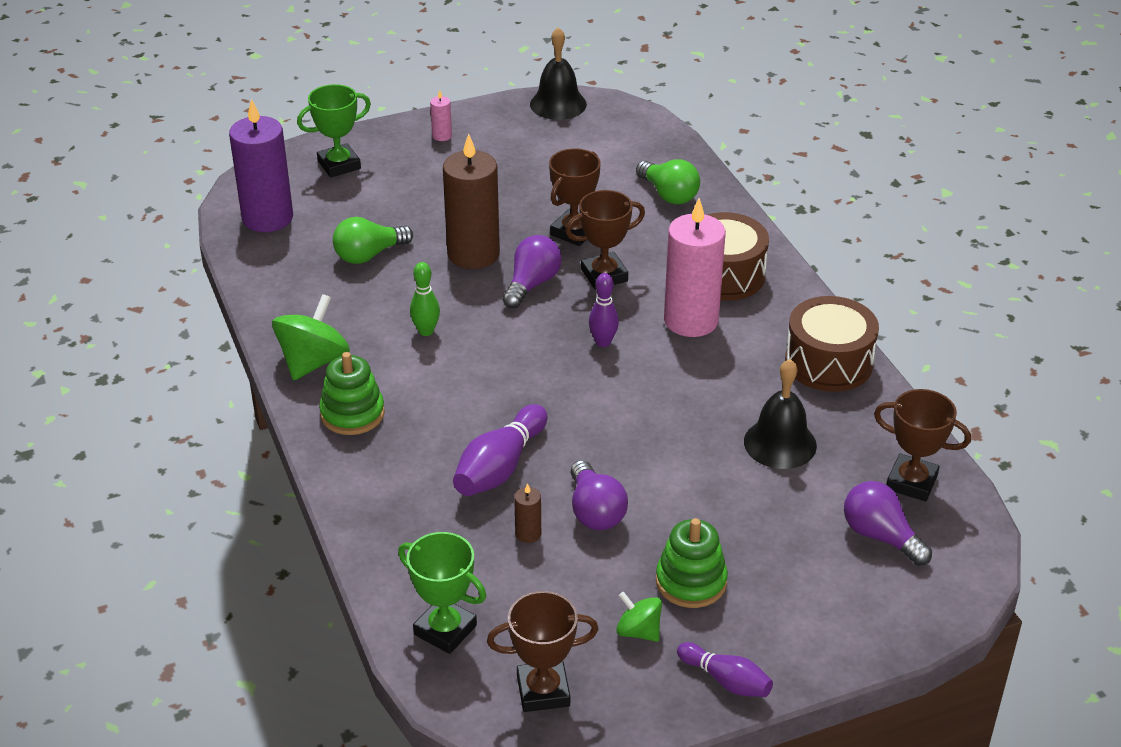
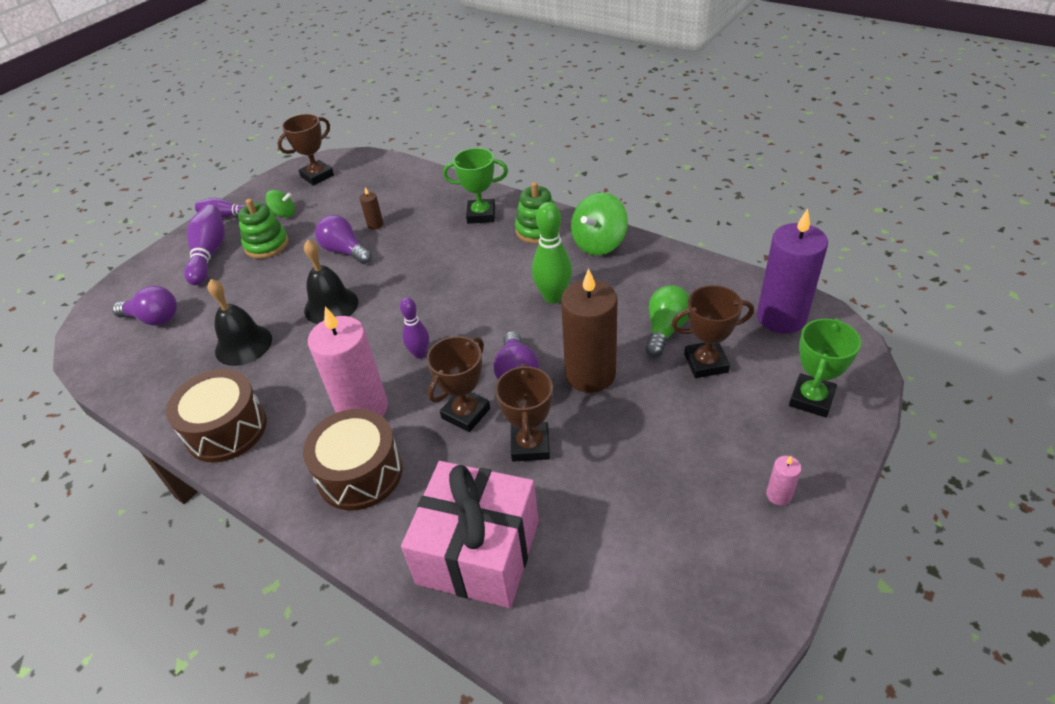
camera: 150 degrees right, 5 degrees up
(313, 362) = (599, 243): green spinning top -> green spinning top turned 45 degrees clockwise
(426, 331) = (553, 297): green bowling pin -> green bowling pin, size x1.60
(445, 630) = (383, 174): green trophy -> green trophy (481, 215)
(500, 467) = (420, 246): purple bowling pin -> purple bowling pin (209, 254)
(558, 104) = (727, 638): black bell -> black bell (331, 306)
(668, 194) = (478, 552): green light bulb -> pink gift
(911, 482) = (136, 363): brown trophy -> brown trophy (706, 363)

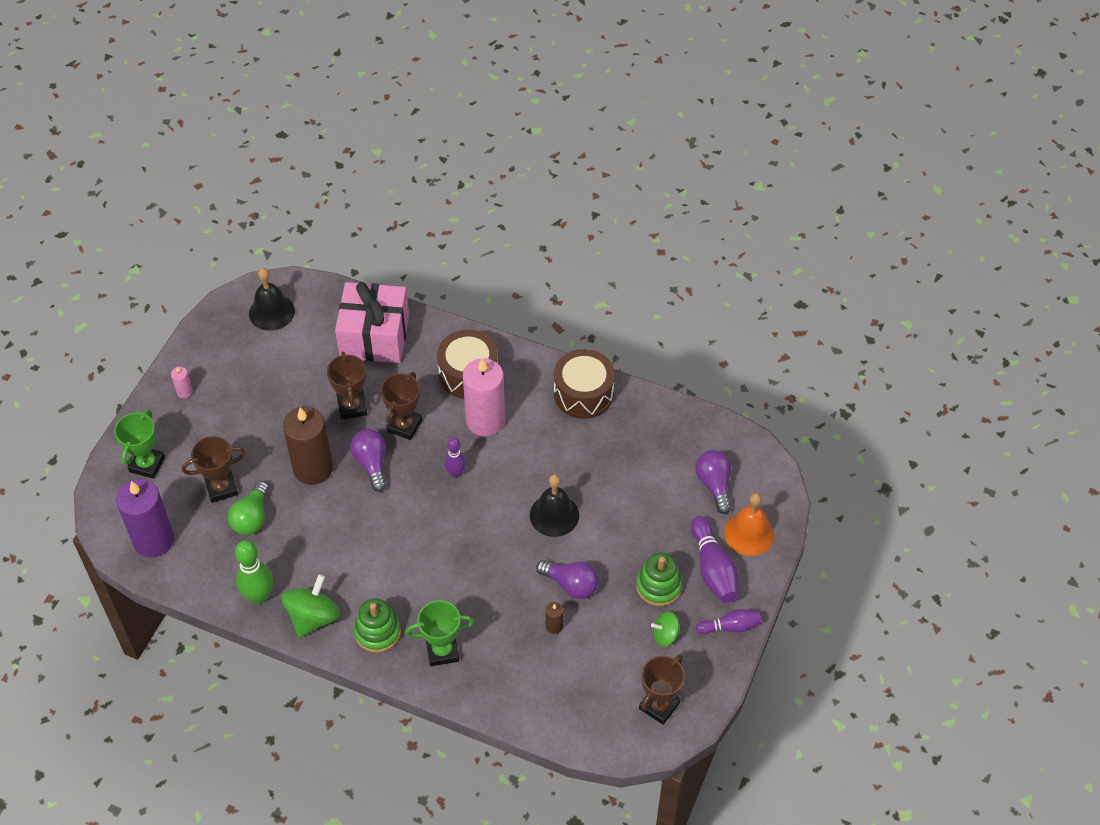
camera: 165 degrees right, 10 degrees up
(154, 319) = (714, 485): purple light bulb -> purple light bulb turned 75 degrees clockwise
(156, 277) = (749, 533): none -> orange bell
(243, 345) = (613, 467): black bell -> black bell (271, 312)
(553, 297) = (351, 544): green bowling pin -> green bowling pin (259, 596)

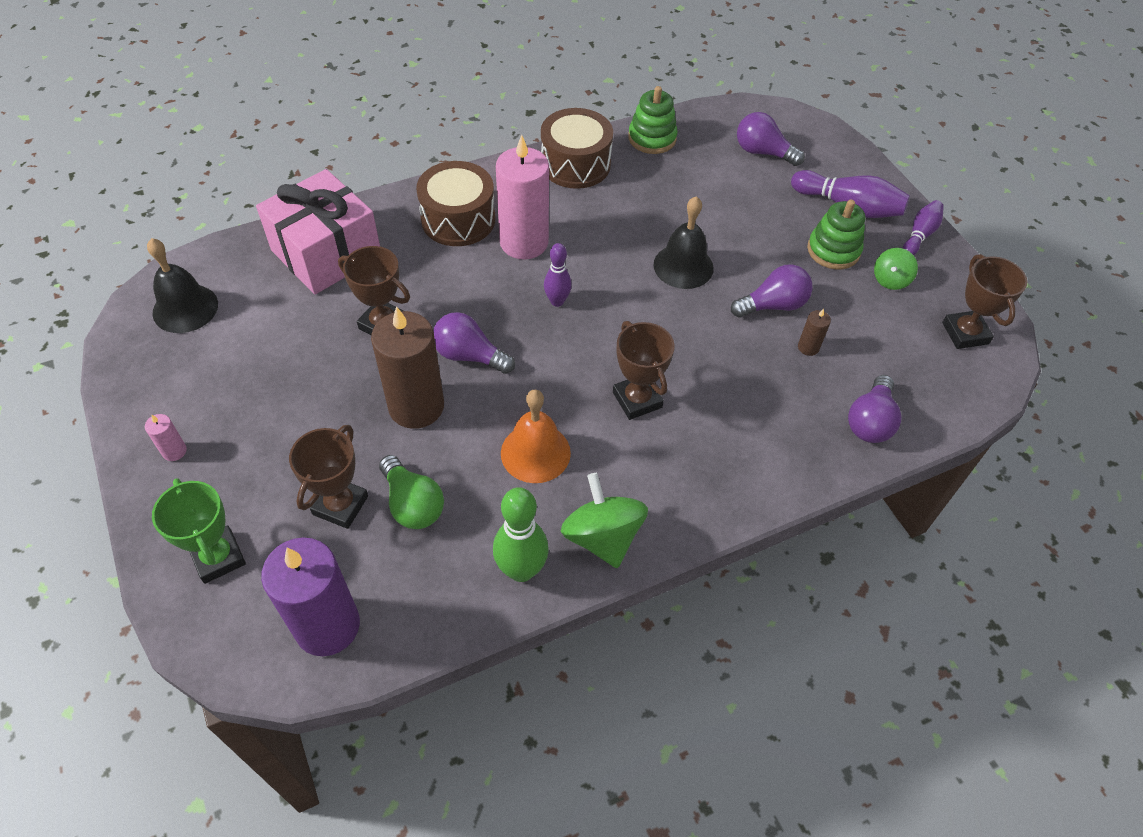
camera: 50 degrees left, 0 degrees up
(377, 632) = (679, 491): green stacking toy -> green stacking toy (652, 138)
(404, 425) = (456, 301): brown trophy -> brown trophy (637, 400)
(442, 651) = (755, 452): green trophy -> none
(525, 696) = (870, 421): none -> purple light bulb
(749, 533) = (833, 164): orange bell -> orange bell (535, 452)

